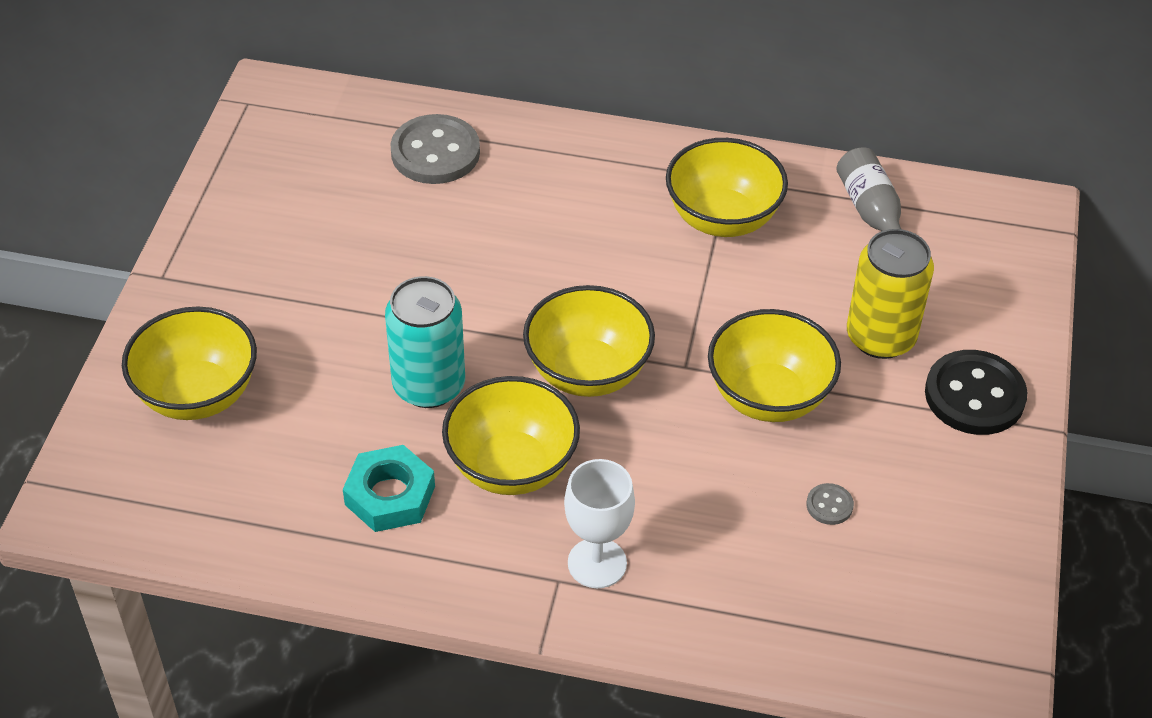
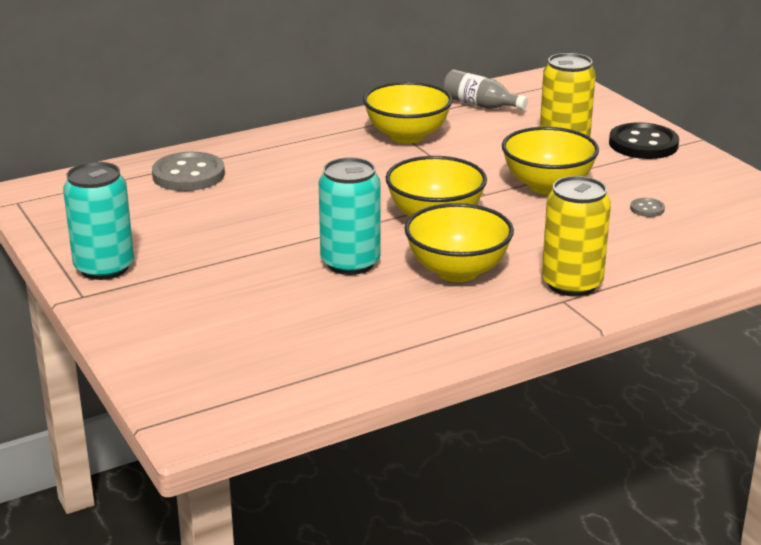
camera: 40 degrees left, 20 degrees down
(198, 394) = (201, 333): yellow bowl -> none
(218, 249) = (104, 268): none -> turquoise can
(390, 495) = (406, 315): turquoise nut -> none
(597, 563) = (571, 284): white goblet -> yellow can

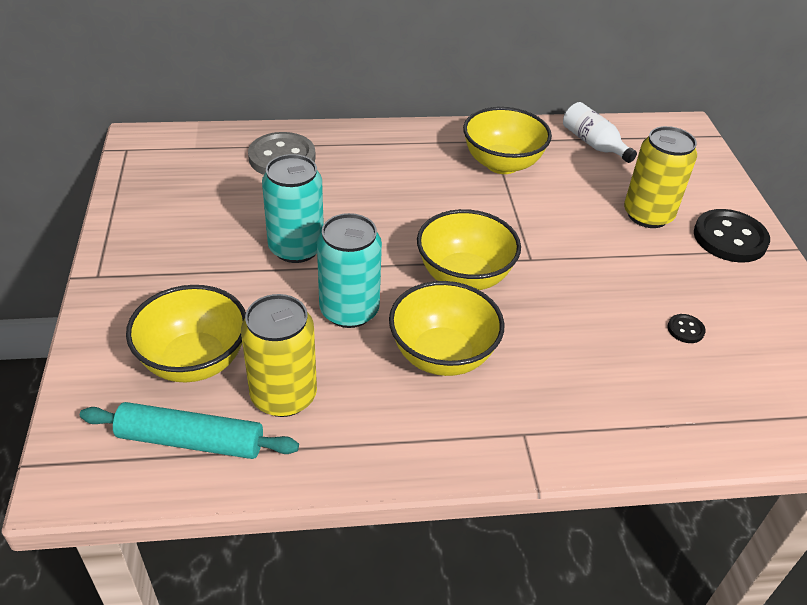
camera: 20 degrees right, 15 degrees up
(104, 268) = (138, 247): turquoise can -> turquoise can (296, 248)
(282, 375) = (191, 441): none -> turquoise rolling pin
(480, 105) = (593, 144): grey bottle -> white bottle
(547, 186) = (599, 266): yellow bowl -> yellow bowl (194, 361)
(571, 284) = (546, 412): yellow can -> yellow can (283, 396)
(647, 209) = (685, 330): grey button -> black button

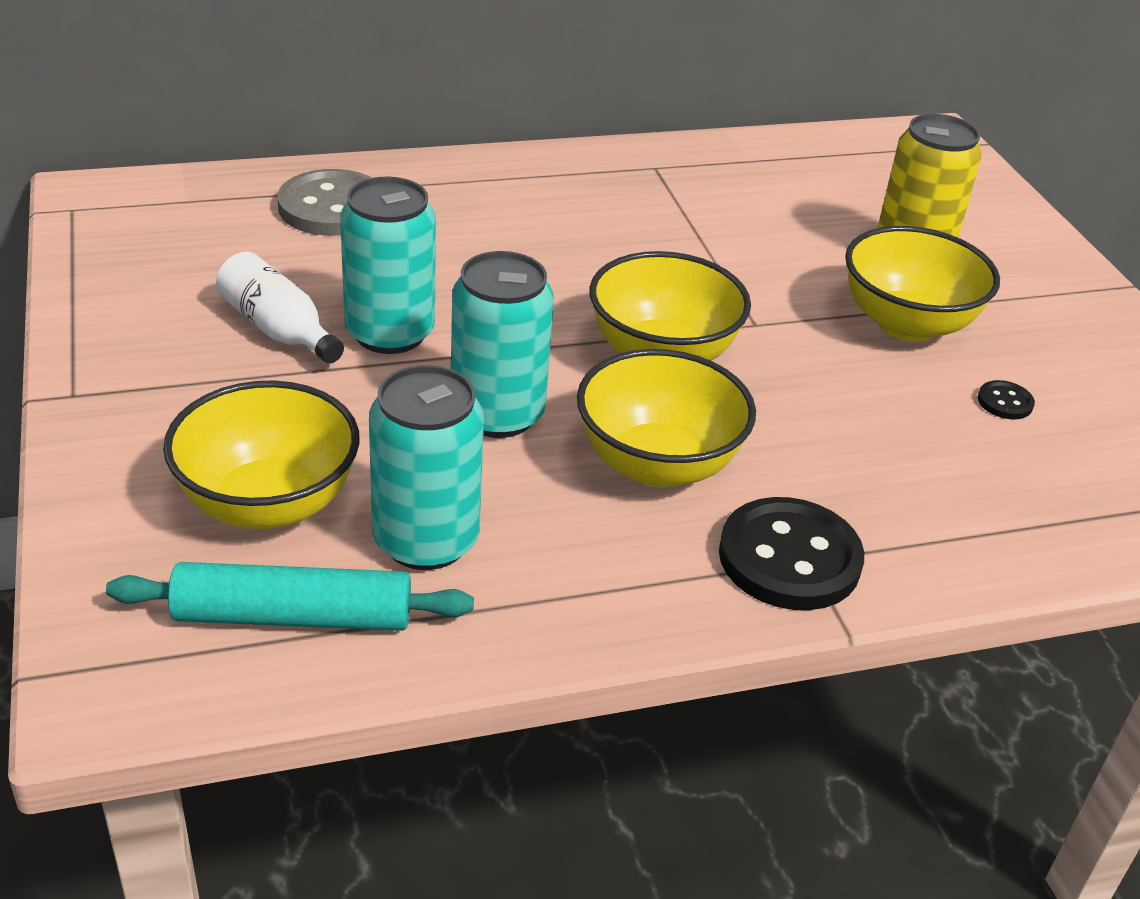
camera: 10 degrees left, 5 degrees down
(283, 396) = (426, 540): yellow can -> turquoise can
(502, 164) = (678, 198): yellow bowl -> yellow bowl (906, 324)
(593, 144) = (807, 164): white bottle -> white bottle (278, 330)
(730, 238) = (1036, 278): black button -> black button (789, 558)

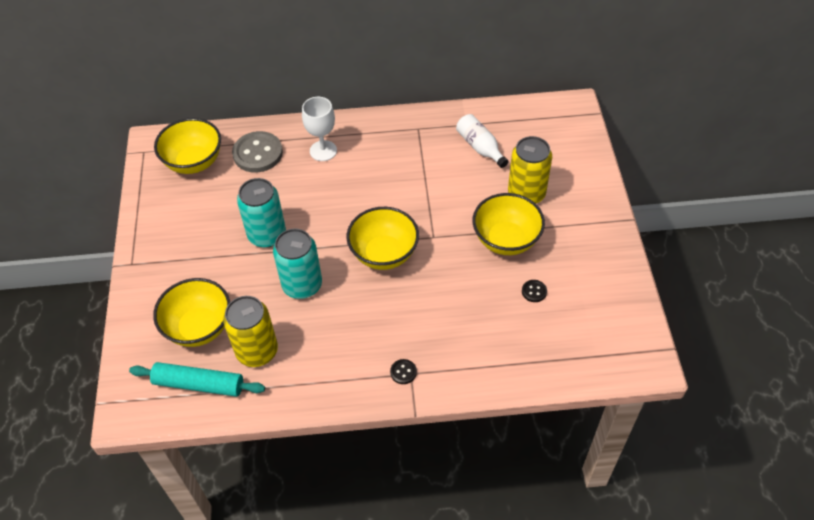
camera: 15 degrees right, 15 degrees up
(278, 330) = (220, 230): white bottle -> white bottle (480, 147)
(426, 540) = (257, 351): turquoise can -> yellow can
(472, 201) = (323, 151): none -> white goblet
(657, 464) = (363, 317): yellow bowl -> yellow bowl (194, 162)
(789, 558) = (403, 372): black button -> black button, size x0.45

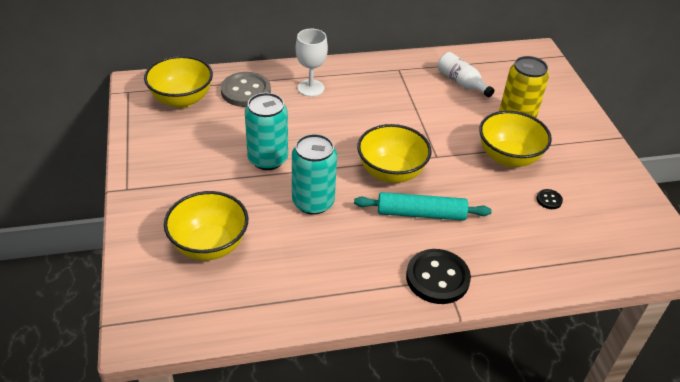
camera: 10 degrees left, 10 degrees down
(199, 384) = (217, 300): turquoise rolling pin -> turquoise rolling pin (421, 214)
(257, 351) = (276, 265): yellow can -> none
(403, 372) = (437, 278): black button -> black button, size x2.24

